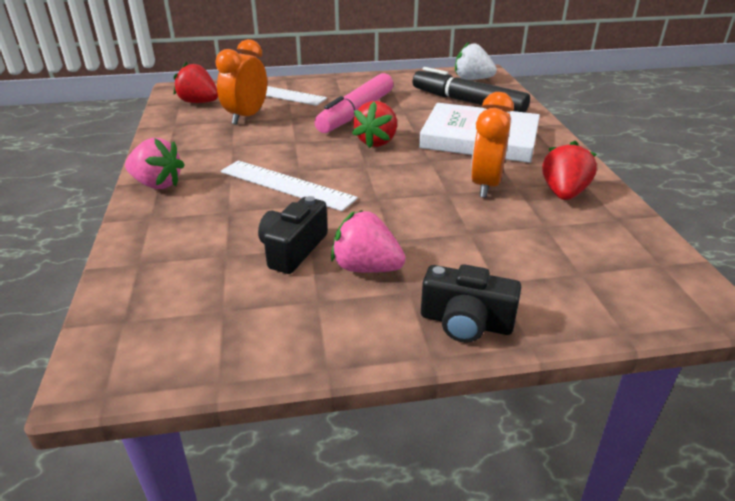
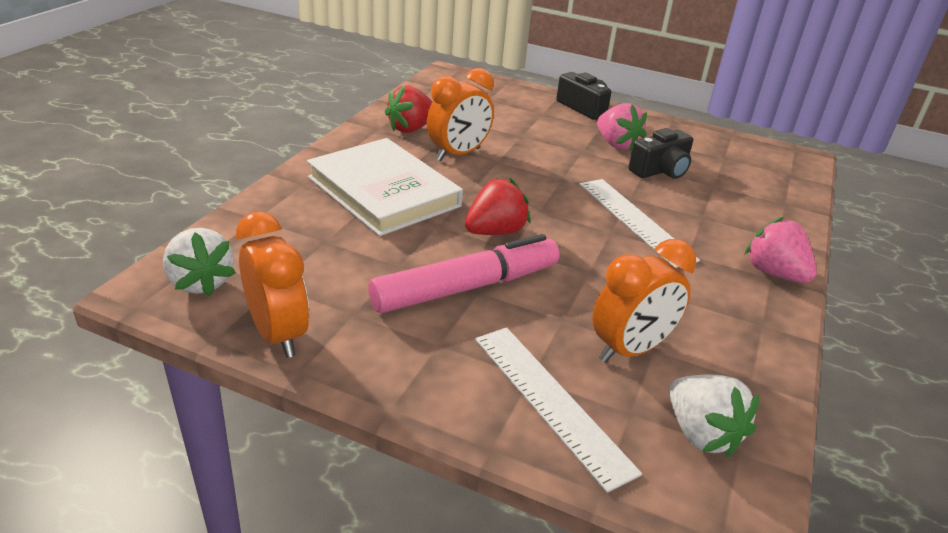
camera: 150 degrees left, 0 degrees up
(199, 102) = (701, 433): red strawberry -> white strawberry
(409, 77) = (278, 334): none -> orange clock
(467, 102) = (298, 242): black marker -> none

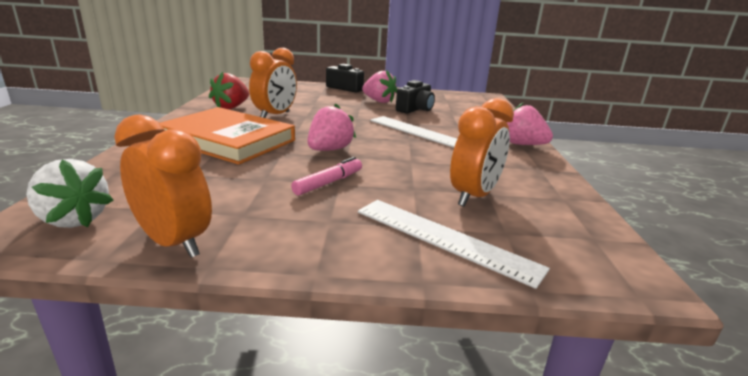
camera: 20 degrees left, 10 degrees down
(384, 191) = (228, 140): white book -> orange book
(466, 287) = (328, 183): pink marker -> pink marker, size x0.52
(495, 231) = (329, 150): red strawberry -> pink strawberry
(701, 433) = (562, 234): white strawberry -> none

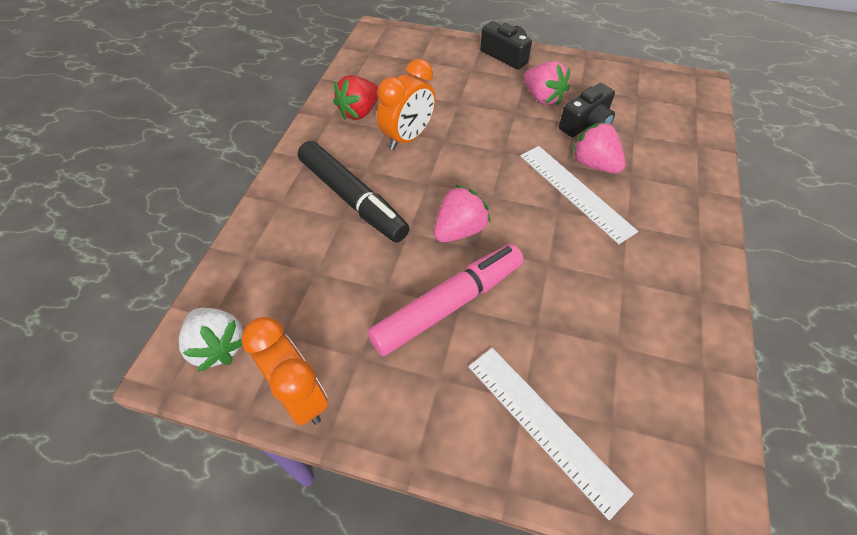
camera: 15 degrees right, 30 degrees up
(228, 140) = (352, 199): orange book -> black marker
(328, 183) = (448, 304): pink marker -> pink marker, size x1.94
(473, 196) = (598, 351): orange clock -> none
(522, 144) = (701, 233): pink strawberry -> pink strawberry (594, 164)

